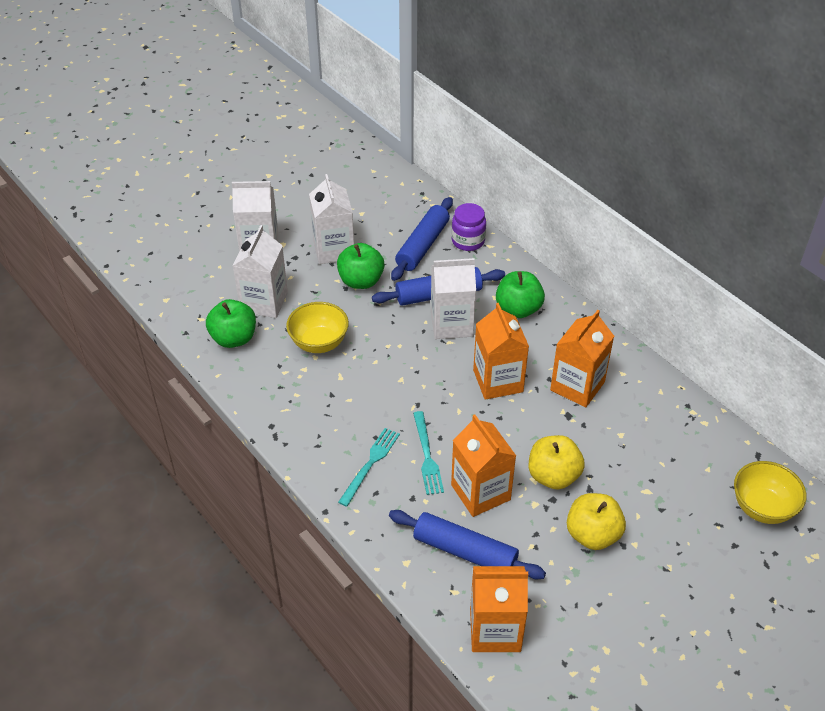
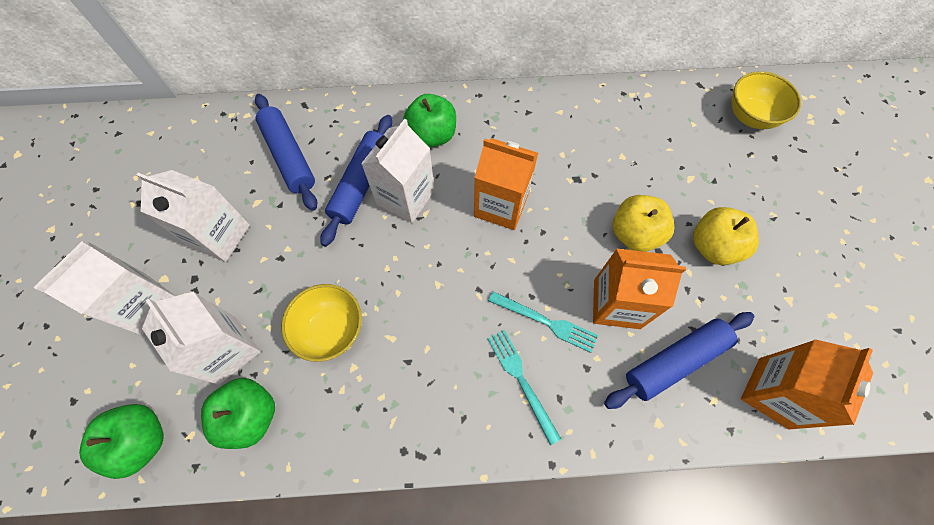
camera: 55 degrees left, 20 degrees up
(361, 281) = (284, 238): green apple -> green apple (142, 441)
(468, 241) = (318, 118): purple jar -> none
(577, 386) = (550, 151): orange carton -> none

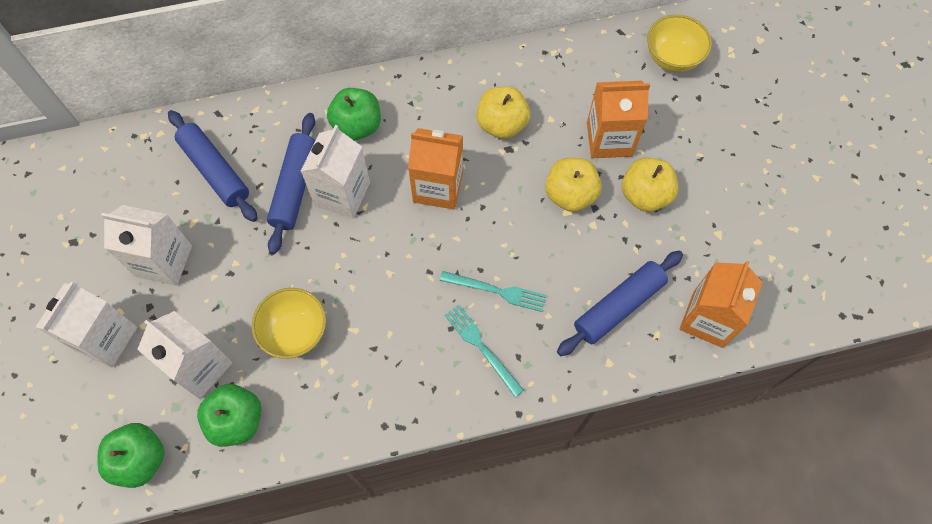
camera: 10 degrees left, 0 degrees up
(573, 154) = (502, 124): none -> yellow apple
(616, 304) = (560, 263): orange carton -> orange carton (609, 139)

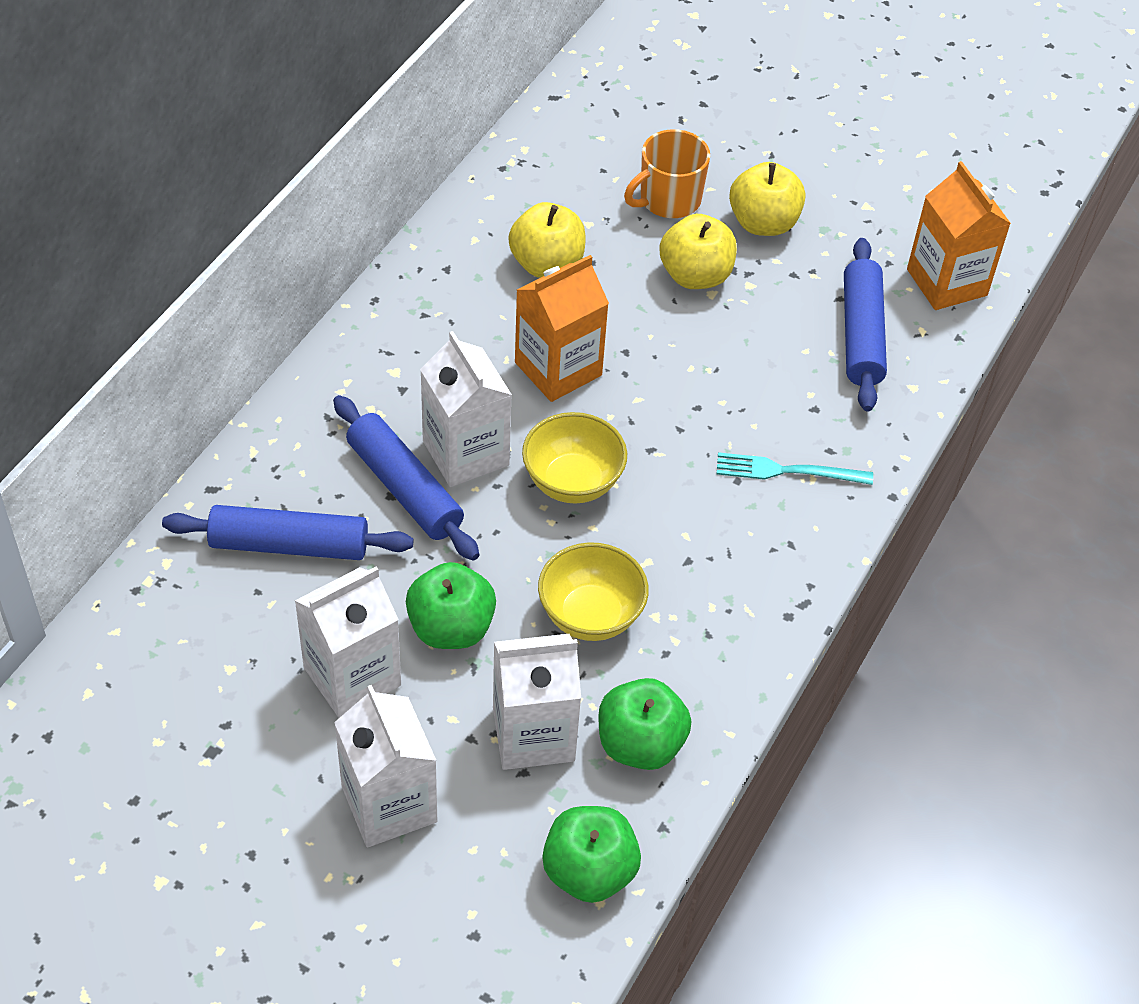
camera: 50 degrees left, 15 degrees down
(357, 126) = (395, 379): green apple -> green apple (451, 628)
(496, 291) = (737, 412): turquoise fork -> none
(609, 139) = (668, 200): orange carton -> orange mug
(672, 58) = (635, 86): yellow bowl -> yellow bowl (572, 482)

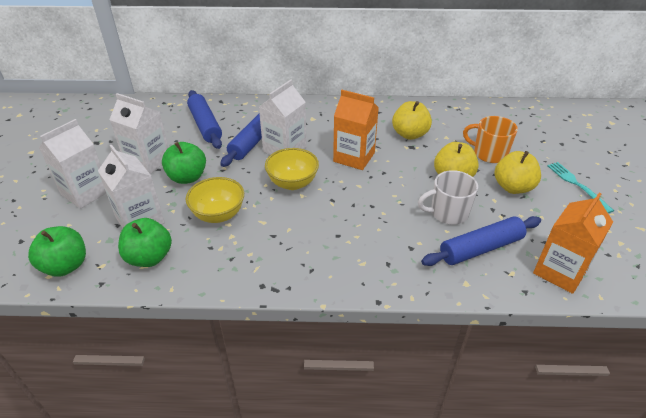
camera: 65 degrees right, 10 degrees down
(770, 328) = (448, 213): none -> white mug
(787, 471) = (359, 251): turquoise fork -> turquoise fork (577, 185)

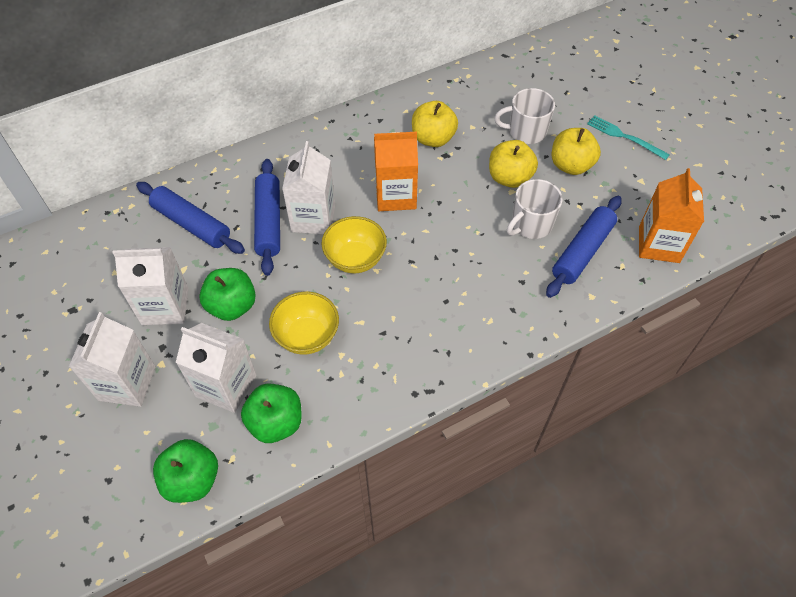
camera: 30 degrees left, 15 degrees up
(489, 153) = (526, 131): orange mug -> white mug

